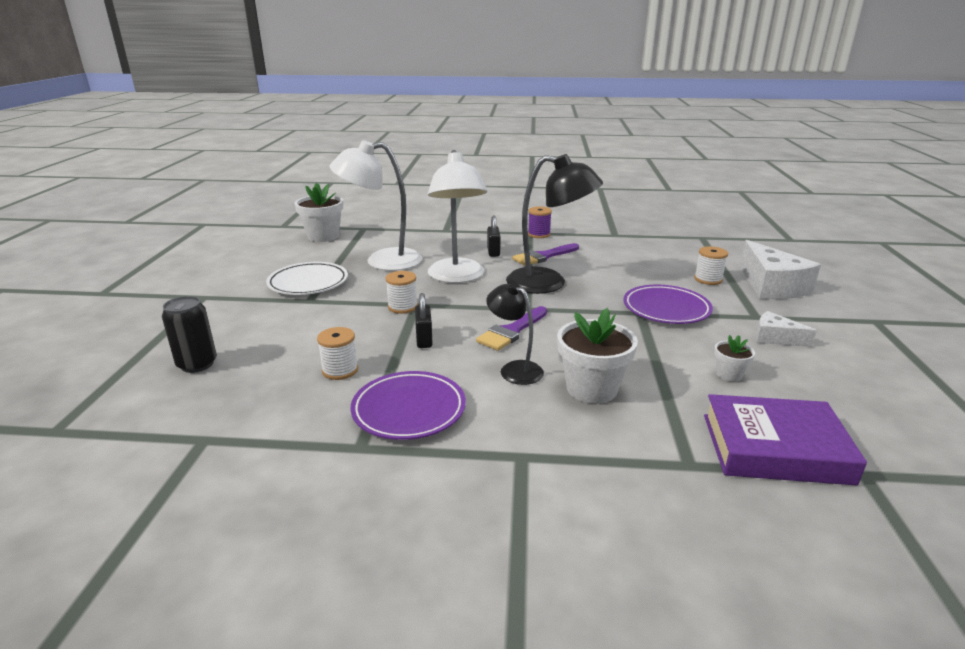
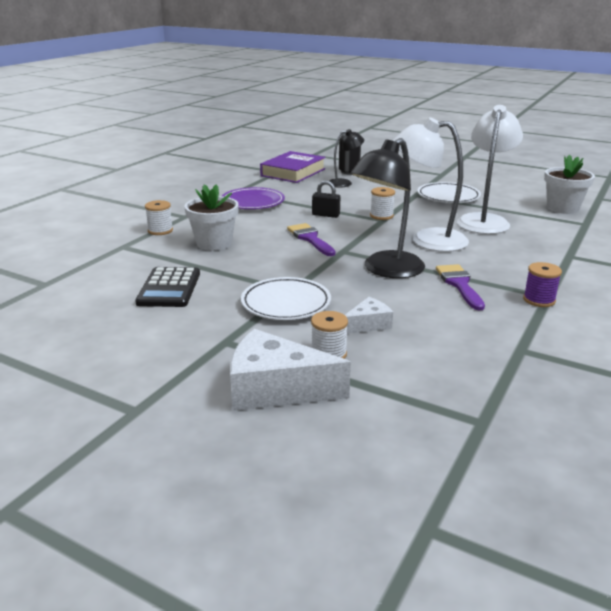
camera: 115 degrees right, 0 degrees up
(340, 370) = (310, 194): white spool -> white spool (160, 231)
(493, 252) = (486, 265): black padlock -> none
(514, 369) = (261, 230): black lamp -> black lamp (344, 183)
(666, 309) = (286, 303): purple plate -> white plate
(729, 374) = (169, 288): white flower pot -> black calculator
(775, 338) = (183, 331): white cheese -> white cheese (368, 324)
(775, 448) = (96, 271): purple book -> purple book (293, 172)

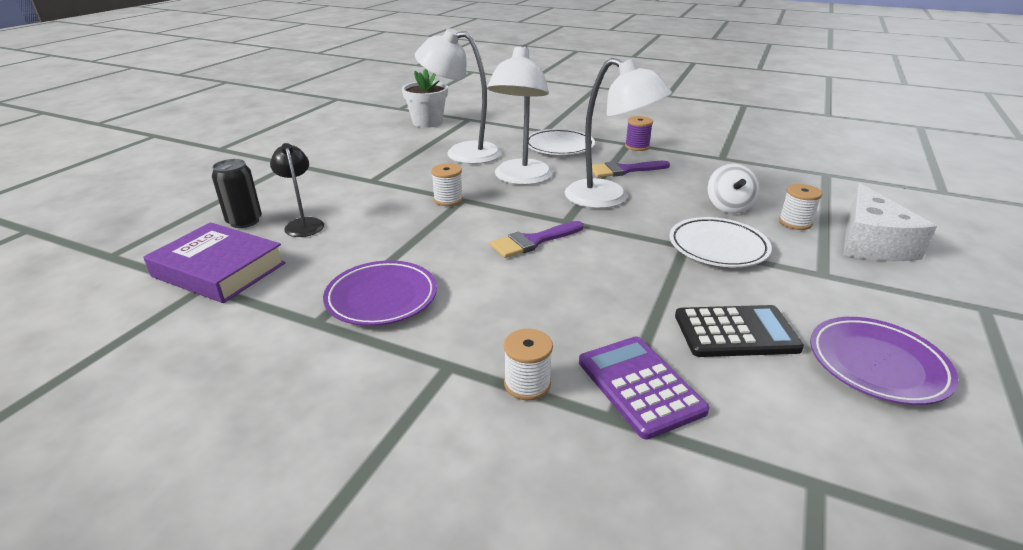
camera: 95 degrees left, 5 degrees up
(106, 328) = (877, 364): none -> purple plate
(140, 254) = (639, 386): none -> purple calculator
(214, 243) = (569, 315): white flower pot -> none
(326, 215) = (444, 234): black padlock -> none
(368, 324) = (728, 207): white cheese -> white spinning top
(386, 270) = (608, 199): black lamp -> white lamp
(448, 197) = (383, 164): white plate -> white plate (559, 146)

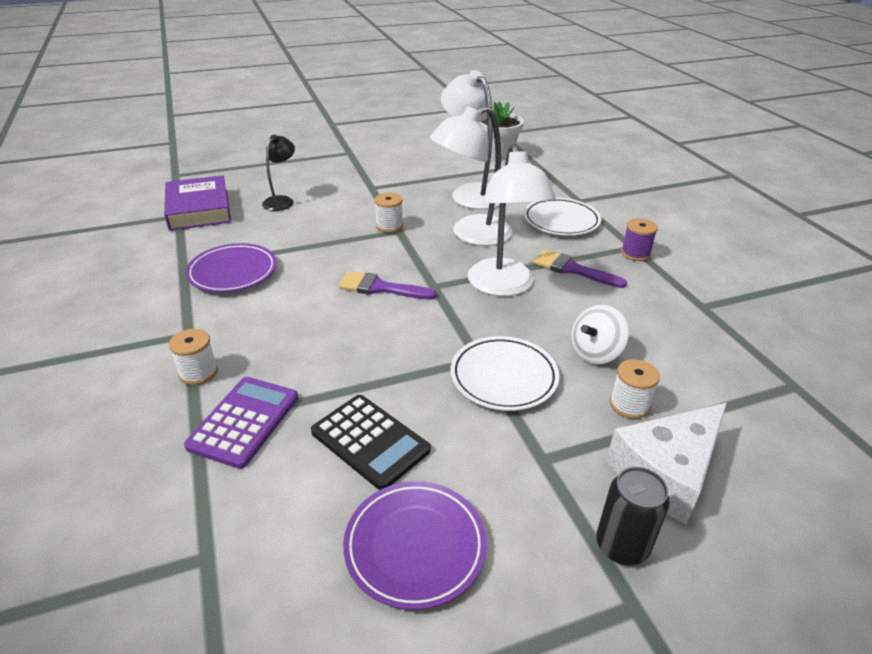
camera: 45 degrees right, 5 degrees up
(244, 221) = (259, 184): black can -> black can (622, 545)

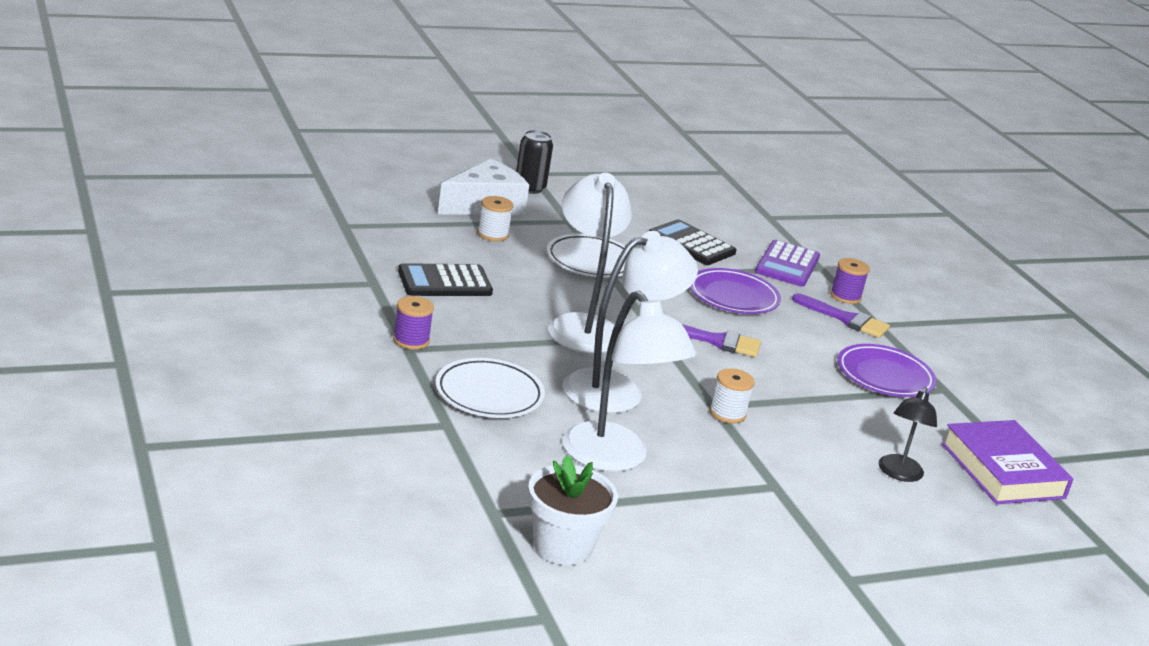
camera: 175 degrees right, 10 degrees down
(198, 372) = (845, 296): white spool -> purple spool
(415, 546) = (652, 204): purple plate -> purple plate (733, 297)
(572, 269) = (498, 333): purple brush -> purple brush (846, 319)
(595, 353) = (505, 265): white spinning top -> none
(643, 318) = (444, 282): none -> black calculator

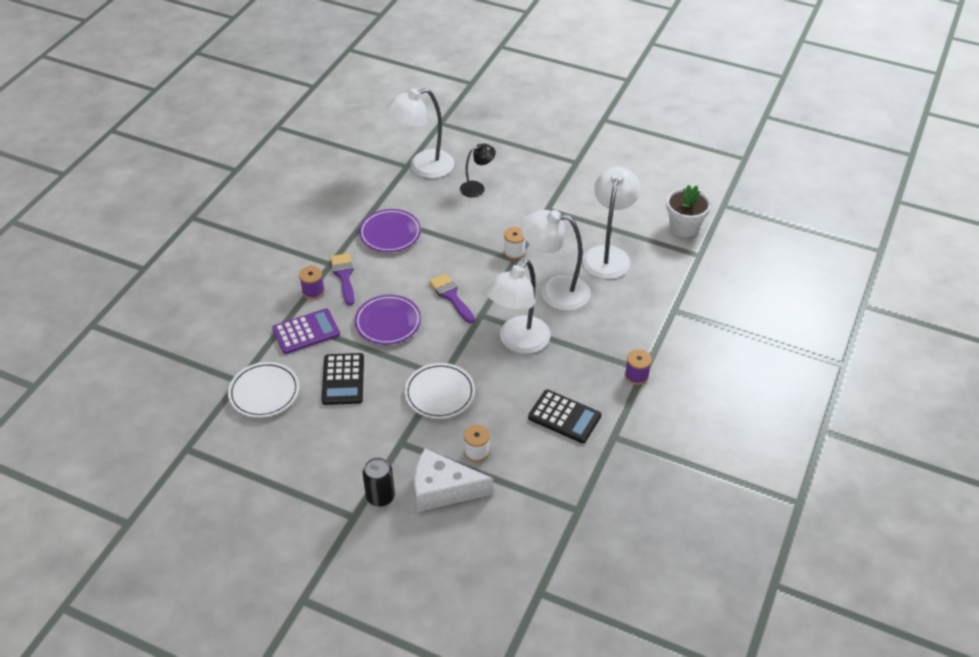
camera: 130 degrees left, 20 degrees up
(489, 394) = (630, 318): white plate -> white plate (264, 392)
(1002, 471) = (423, 167): purple book -> white lamp

